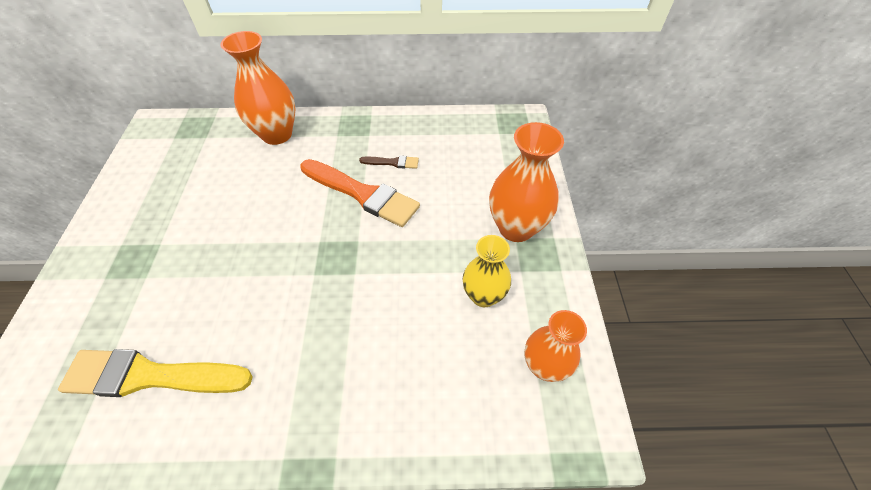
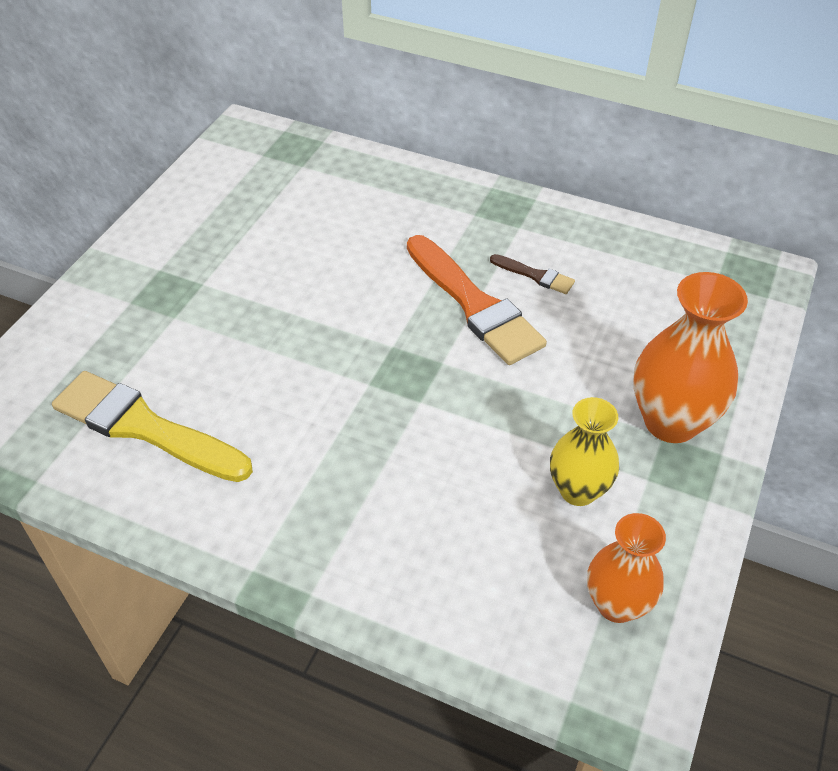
camera: 25 degrees right, 5 degrees down
(277, 134) = (394, 189): orange vase -> none

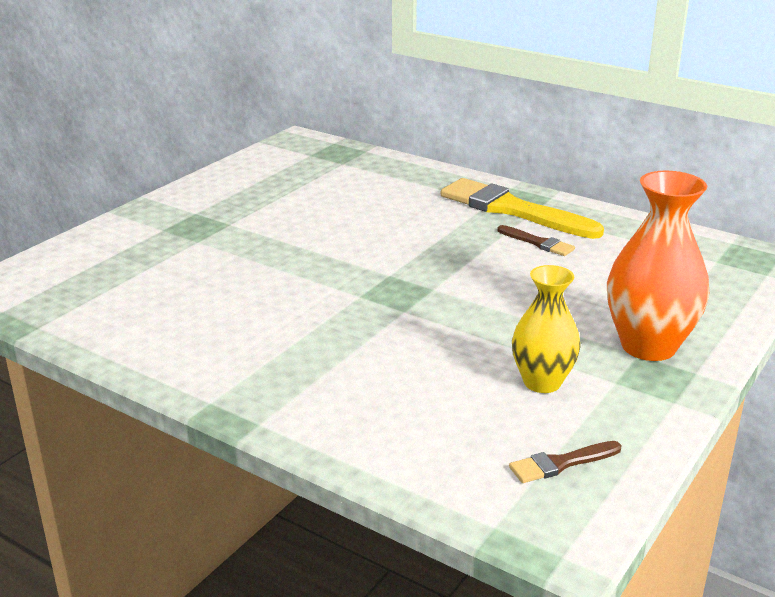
camera: 10 degrees right, 20 degrees down
(144, 427) = (146, 304): yellow brush -> yellow brush (512, 210)
(474, 304) = (474, 256): orange brush -> none
(617, 604) = (561, 463): orange vase -> brown brush

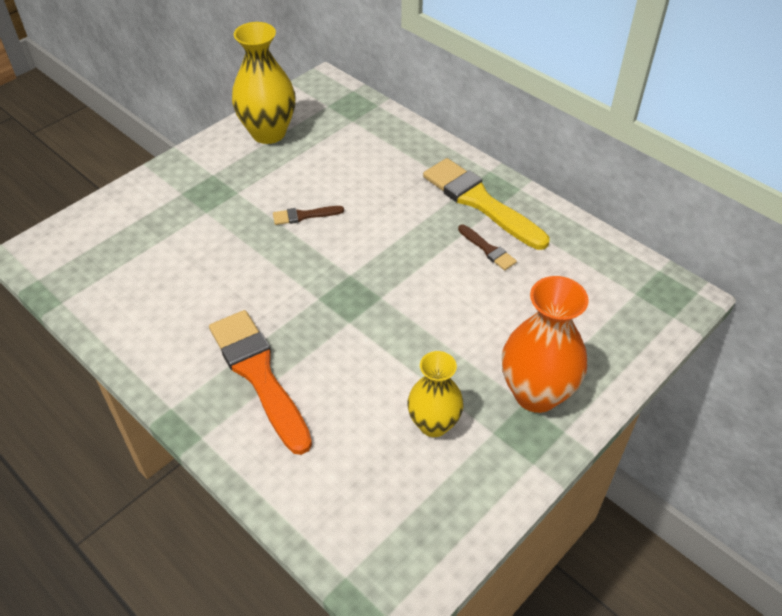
camera: 10 degrees right, 20 degrees up
(250, 178) = (268, 133): none -> yellow vase
(312, 363) = (259, 375): none -> orange brush
(561, 463) = (418, 518): brown brush -> brown brush (304, 215)

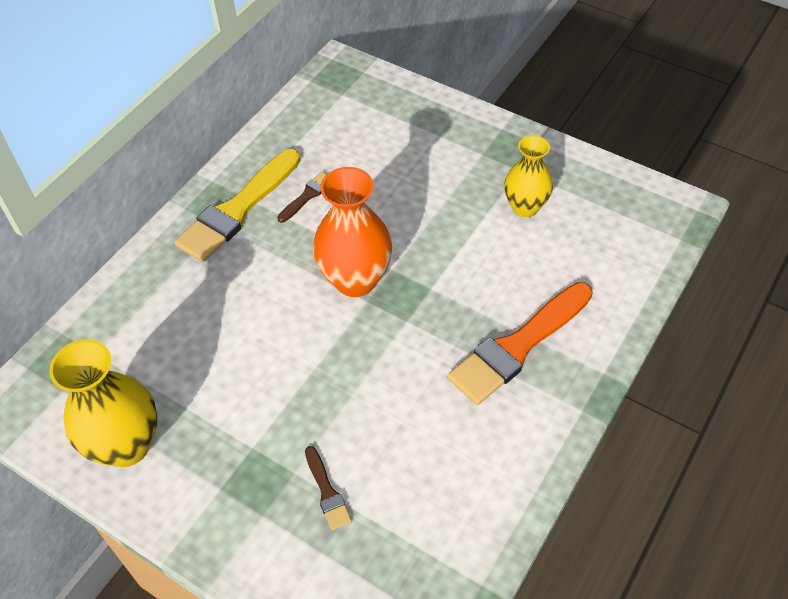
camera: 100 degrees left, 5 degrees up
(304, 215) = (284, 363): brown brush -> brown brush (327, 492)
(536, 393) = (471, 147): orange vase -> orange vase (355, 280)

